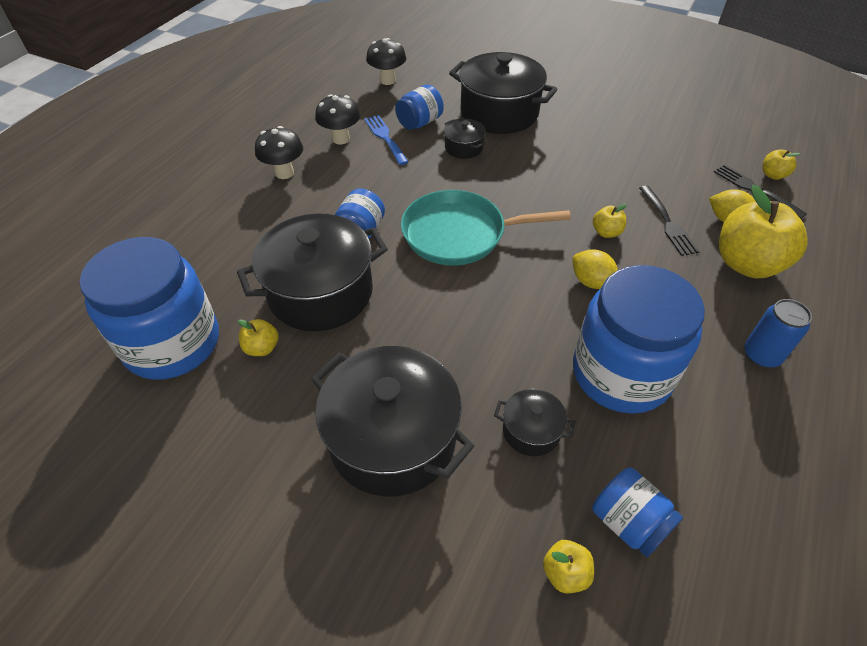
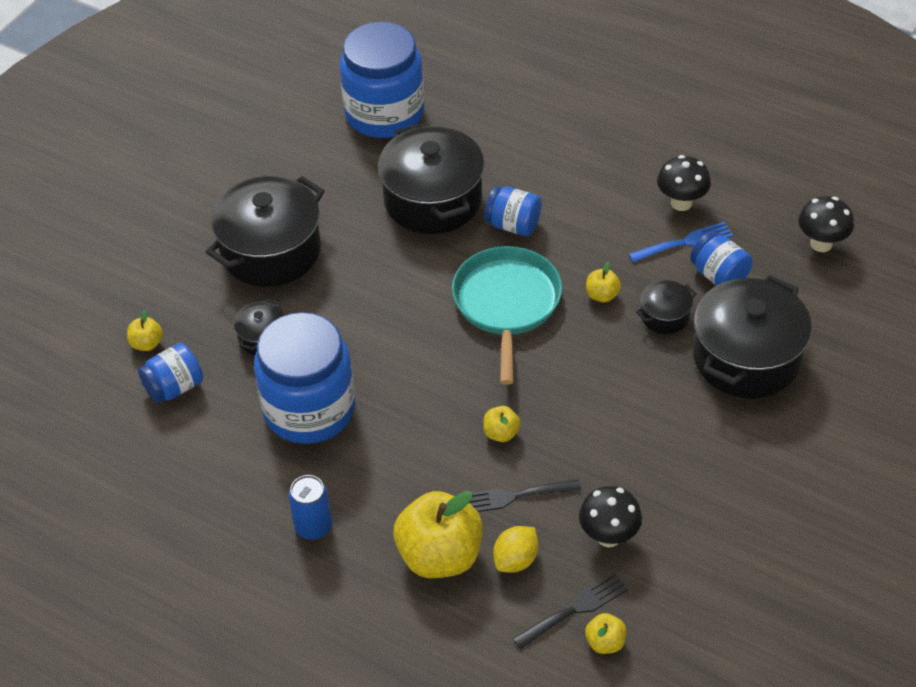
camera: 95 degrees right, 0 degrees up
(262, 348) = (372, 167): yellow apple -> yellow apple (602, 295)
(284, 173) = (615, 160): black mushroom -> black mushroom (608, 536)
(591, 282) = (426, 406): yellow lemon -> none

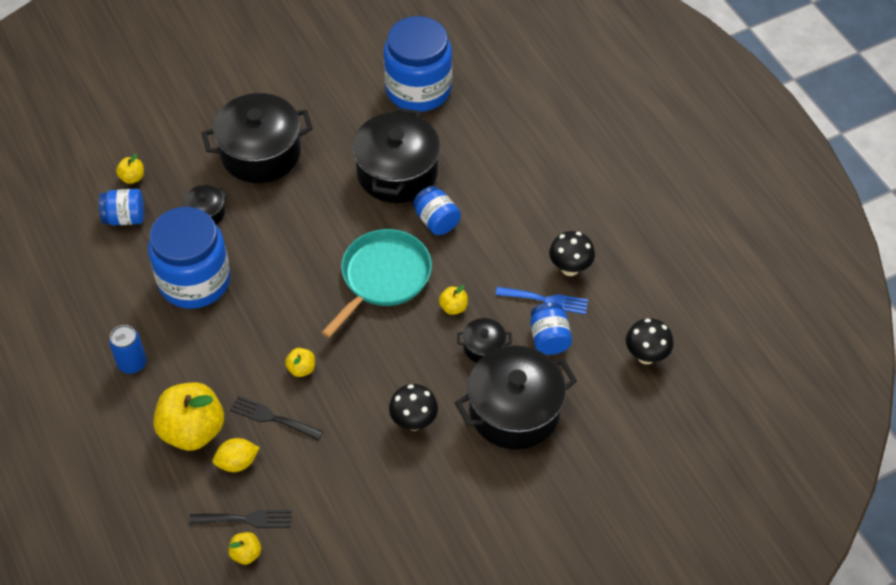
camera: 30 degrees right, 5 degrees up
(608, 536) = (310, 483): black mushroom -> black mushroom (413, 422)

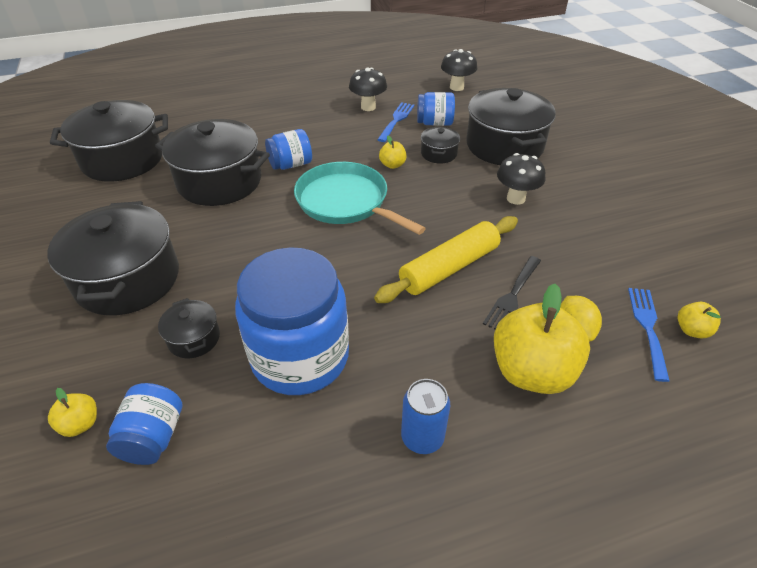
camera: 80 degrees left, 10 degrees down
(246, 519) = (647, 327): black fork -> blue fork
(301, 369) = (449, 268): yellow apple -> yellow rolling pin
(418, 89) = (123, 160): blue jar -> black pot

